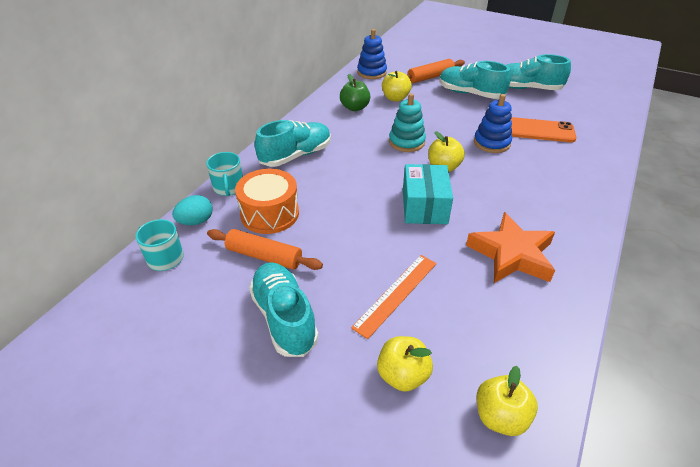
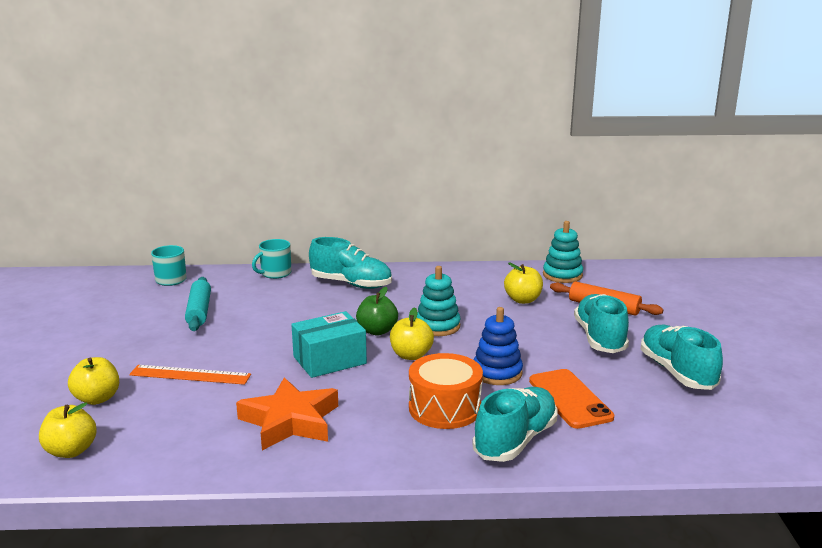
camera: 60 degrees right, 20 degrees down
(196, 221) = (221, 276): turquoise egg -> none
(264, 256) = (199, 311): orange rolling pin -> turquoise rolling pin
(270, 213) = (255, 298): orange drum -> orange drum (445, 408)
(284, 318) = (134, 338): turquoise shoe -> turquoise shoe (515, 440)
(355, 107) = (472, 286): green apple -> green apple (377, 331)
(372, 72) = (562, 275): blue stacking toy -> turquoise stacking toy

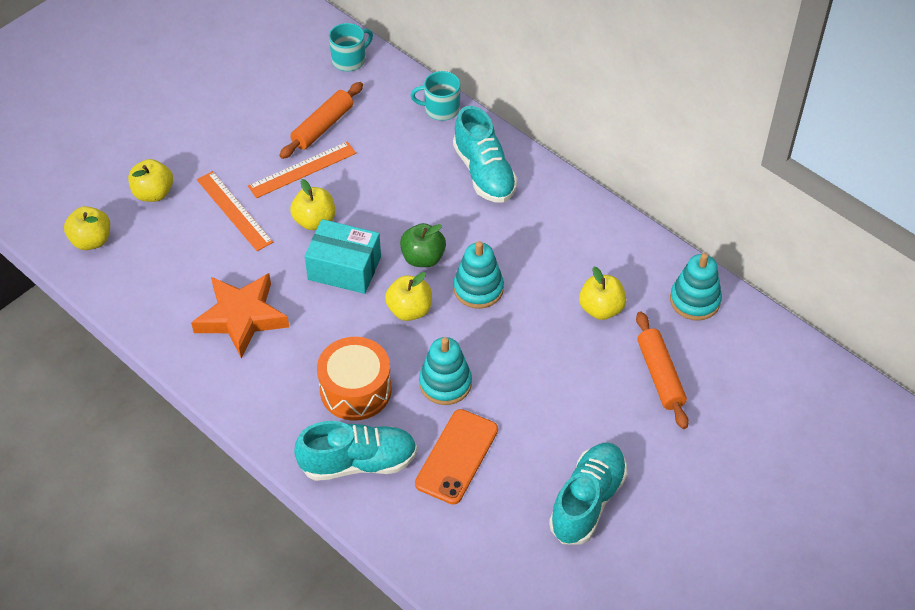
camera: 45 degrees right, 30 degrees up
(199, 311) = (323, 127): turquoise rolling pin -> orange rolling pin
(216, 334) = (302, 169): none -> orange ruler
(267, 351) = (314, 221): none -> yellow apple
(497, 373) = (445, 383): blue stacking toy -> turquoise stacking toy
(600, 338) = (590, 411): turquoise shoe -> none

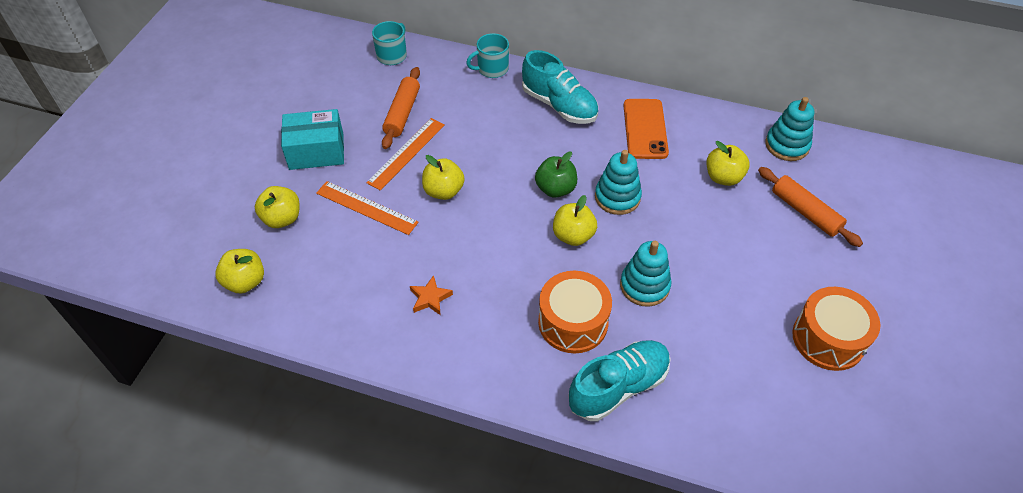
camera: 25 degrees left, 0 degrees up
(241, 317) = (430, 298): orange star -> orange star, size x0.46
(344, 268) = (495, 221): turquoise box -> turquoise box (316, 151)
(457, 457) = (698, 345): orange phone -> orange phone (645, 129)
(587, 501) = (828, 339): turquoise shoe -> orange drum

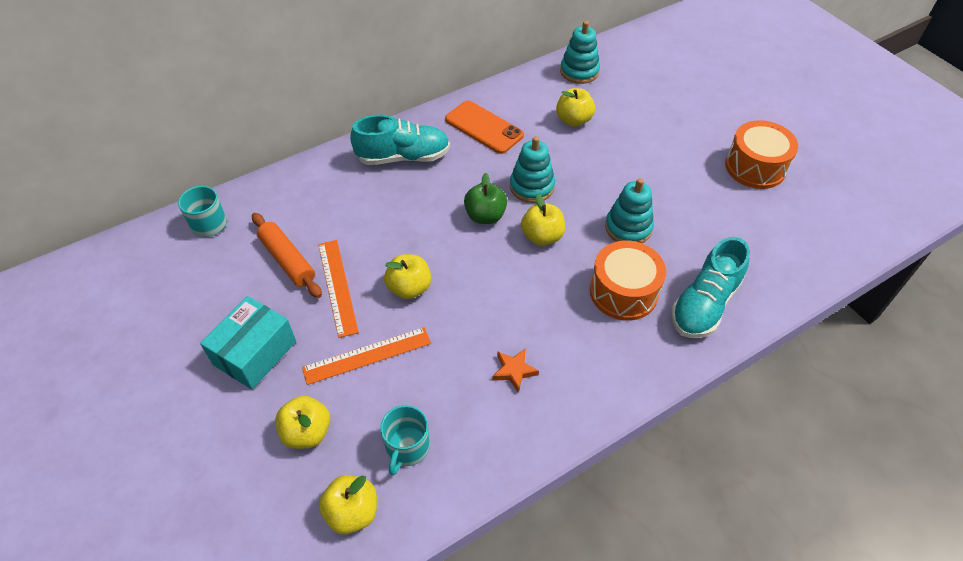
camera: 50 degrees left, 0 degrees up
(492, 69) = (312, 170): turquoise mug -> turquoise mug (407, 447)
(618, 387) = (704, 304): turquoise shoe -> turquoise shoe turned 150 degrees counterclockwise
(805, 212) = (644, 104): orange rolling pin -> none

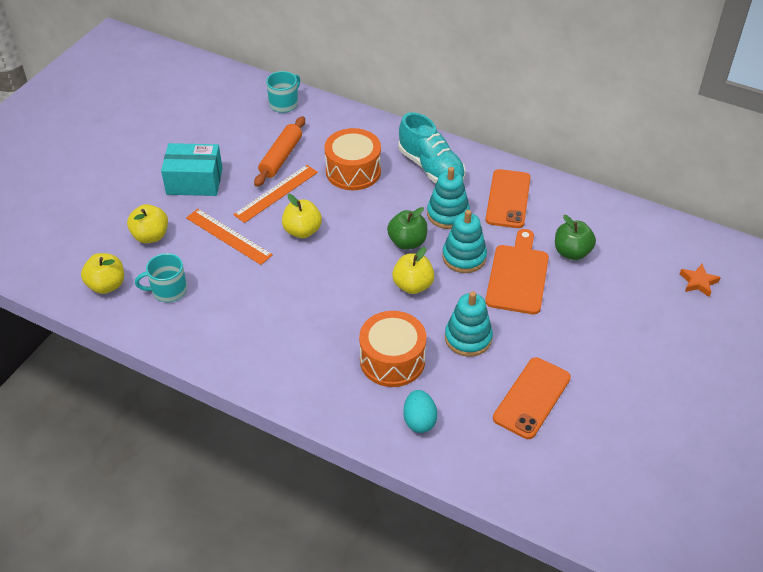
camera: 60 degrees right, 5 degrees down
(514, 371) = (267, 321): orange star -> orange star (698, 282)
(573, 120) = (572, 252): yellow apple -> green apple
(577, 164) = (517, 276): none -> orange cutting board
(579, 71) = (644, 231): turquoise stacking toy -> turquoise stacking toy (448, 214)
(704, 304) = (419, 421): turquoise shoe -> turquoise egg
(716, 218) = (532, 398): none -> orange phone
(755, 167) = (630, 408): orange drum -> orange drum (353, 171)

